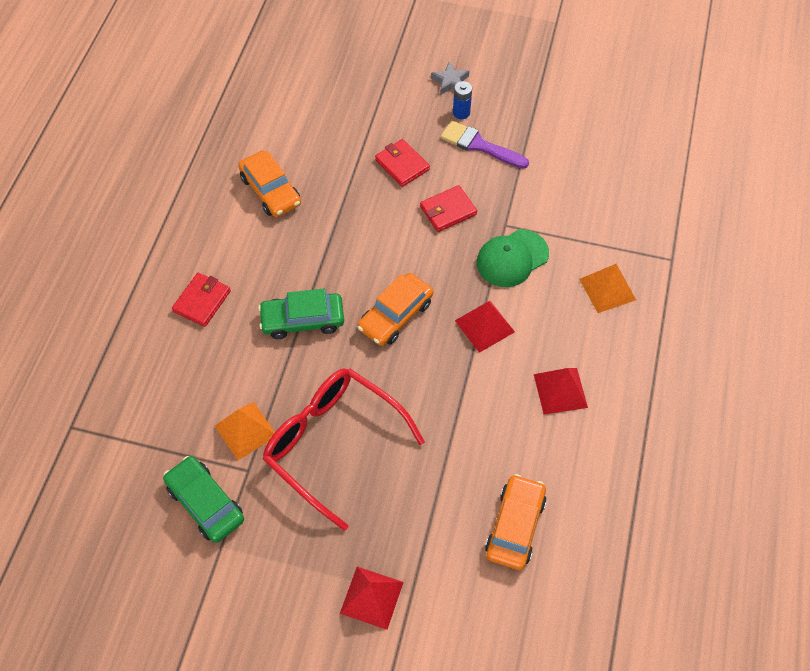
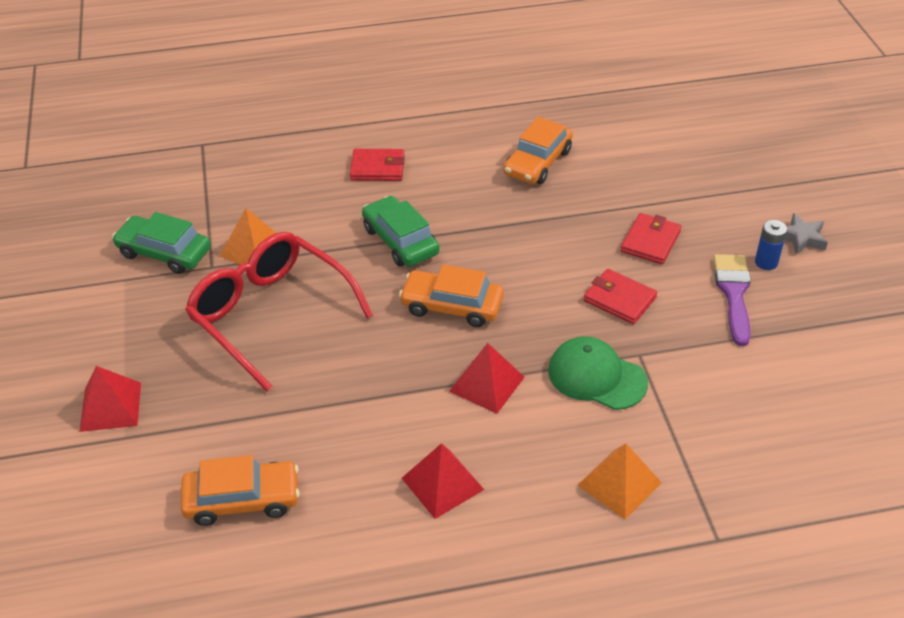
camera: 65 degrees right, 15 degrees down
(205, 503) = (164, 252): green car -> green car turned 90 degrees counterclockwise
(332, 443) = (270, 314): red glasses -> red glasses turned 60 degrees counterclockwise

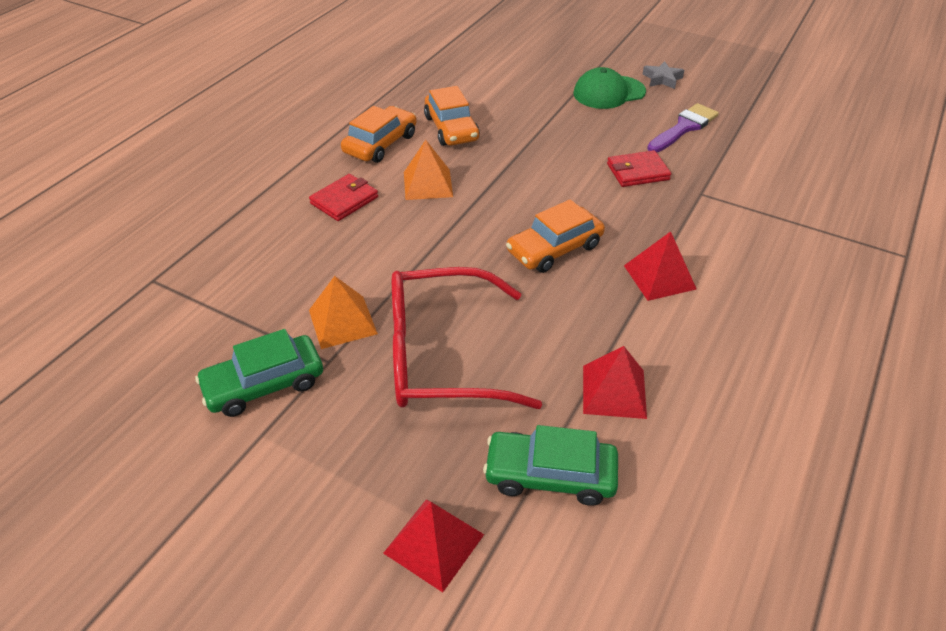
camera: 50 degrees left, 0 degrees up
(242, 500) = (660, 501): orange car -> orange car (380, 144)
(400, 241) = (447, 234): green car -> green car (550, 475)
(442, 484) = (747, 358): red pyramid -> red pyramid (614, 391)
(596, 376) = (704, 222): green cap -> green cap (608, 92)
(619, 484) = (821, 269): orange pyramid -> orange pyramid (428, 184)
(650, 241) = (595, 130): red wallet -> none
(733, 293) = (684, 128): purple brush -> purple brush turned 90 degrees clockwise
(766, 262) = (669, 102): blue battery -> none

